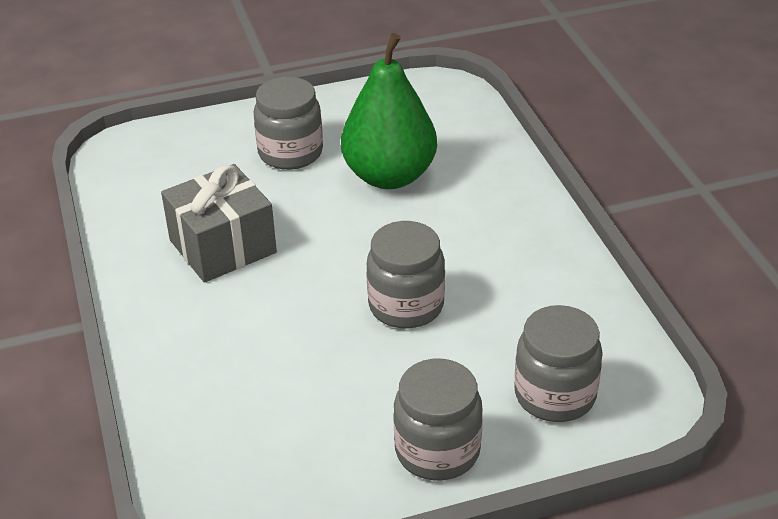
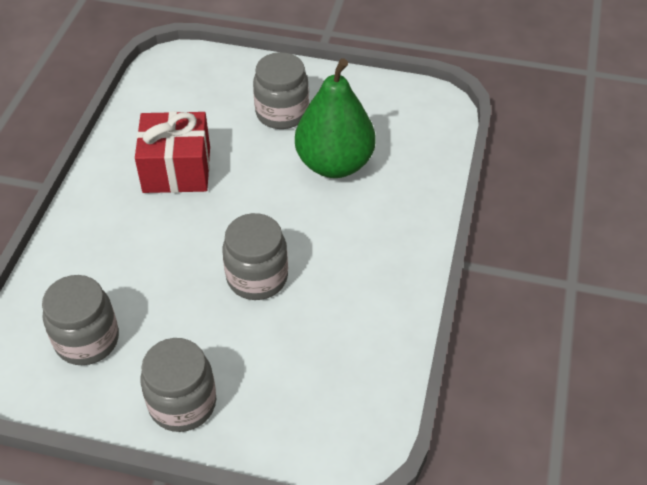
camera: 30 degrees right, 10 degrees up
(223, 246) = (177, 169): grey gift -> red gift
(555, 395) = (298, 405): grey jar -> grey jar (87, 340)

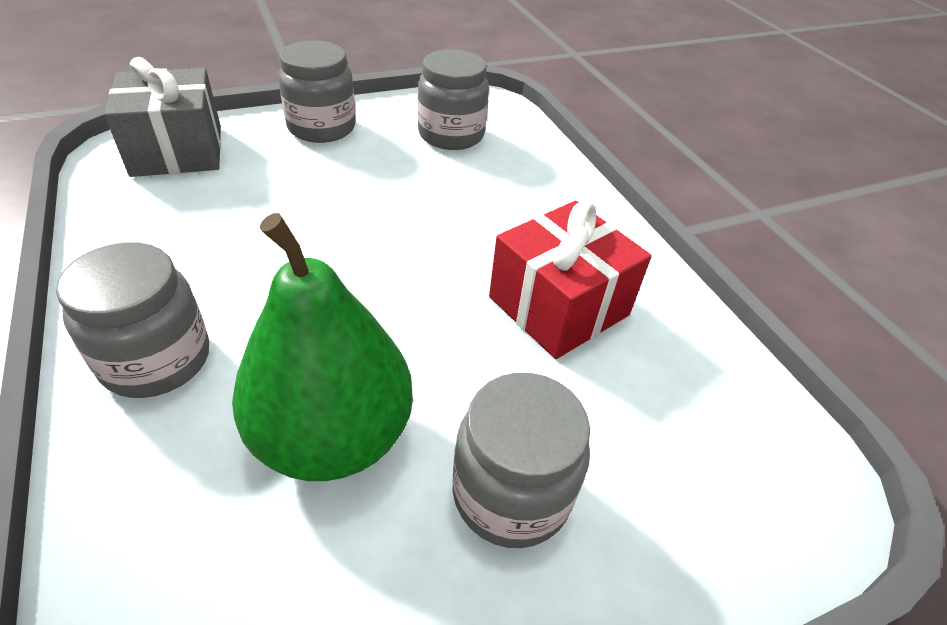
camera: 140 degrees right, 5 degrees down
(257, 277) = (332, 233): grey jar -> grey jar (156, 360)
(316, 426) = (177, 151): none -> grey gift

